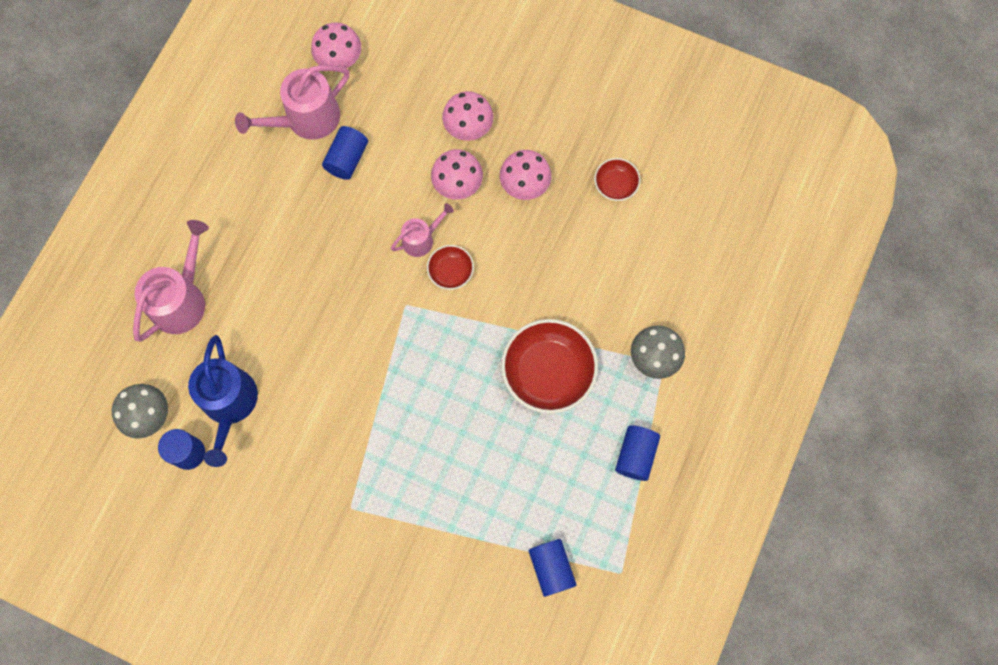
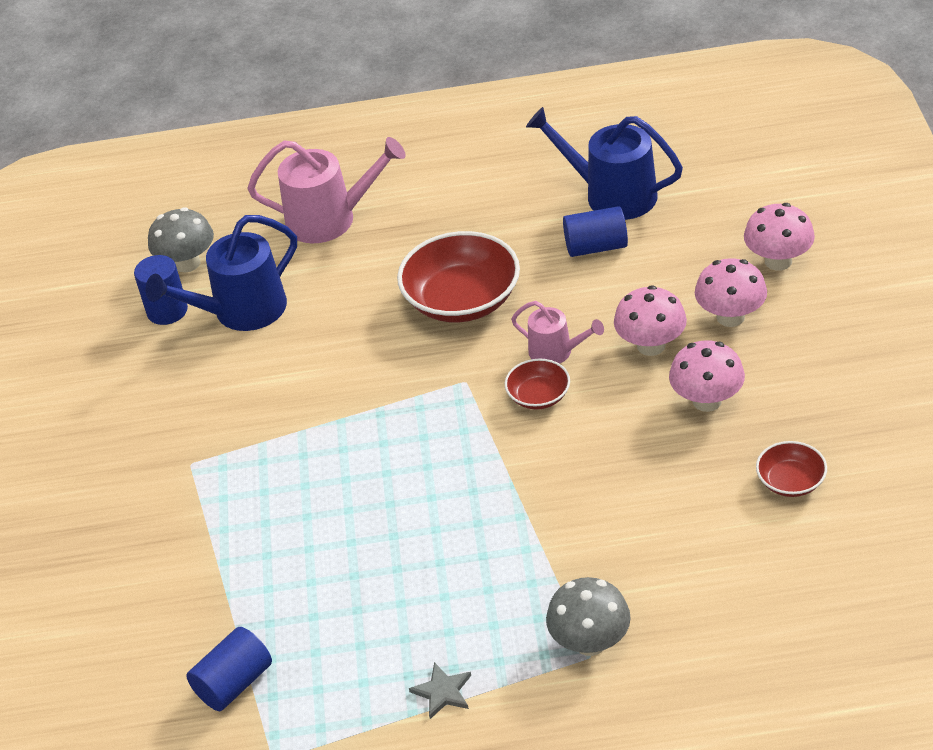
camera: 65 degrees right, 30 degrees down
(306, 119) = (612, 195): pink watering can -> blue watering can
(339, 60) = (706, 181): pink mushroom -> pink mushroom (778, 261)
(548, 372) = (485, 547): red bowl -> red bowl (462, 300)
(635, 455) = (442, 692): blue cylinder -> grey star

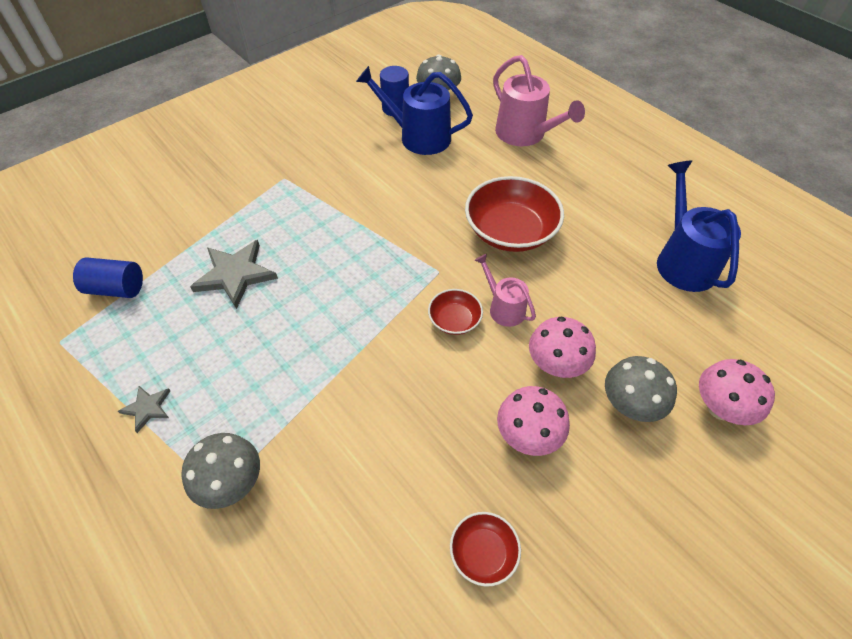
camera: 50 degrees right, 10 degrees up
(313, 560) = (235, 274): none -> grey star
(555, 352) = (504, 308): pink watering can -> pink watering can turned 150 degrees clockwise
(596, 247) = (624, 278): blue cylinder -> none
(730, 317) = (630, 405): pink mushroom -> grey mushroom

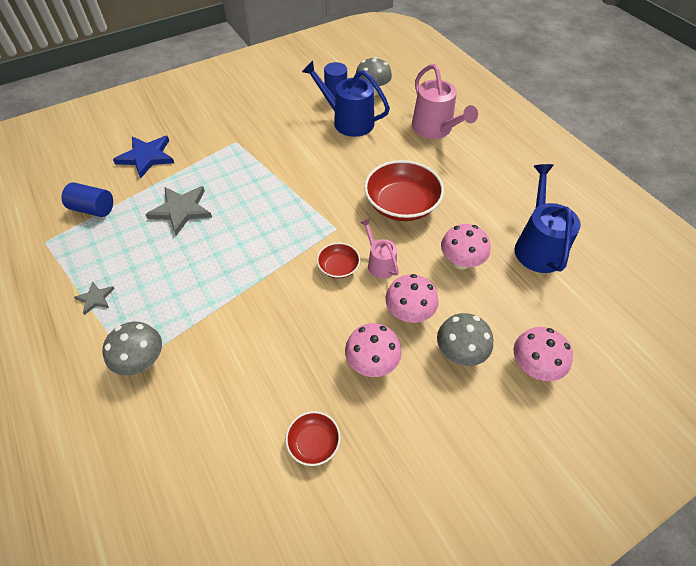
camera: 10 degrees right, 0 degrees up
(172, 211) = (146, 157): none -> blue star
(600, 292) = (461, 261): none -> pink mushroom

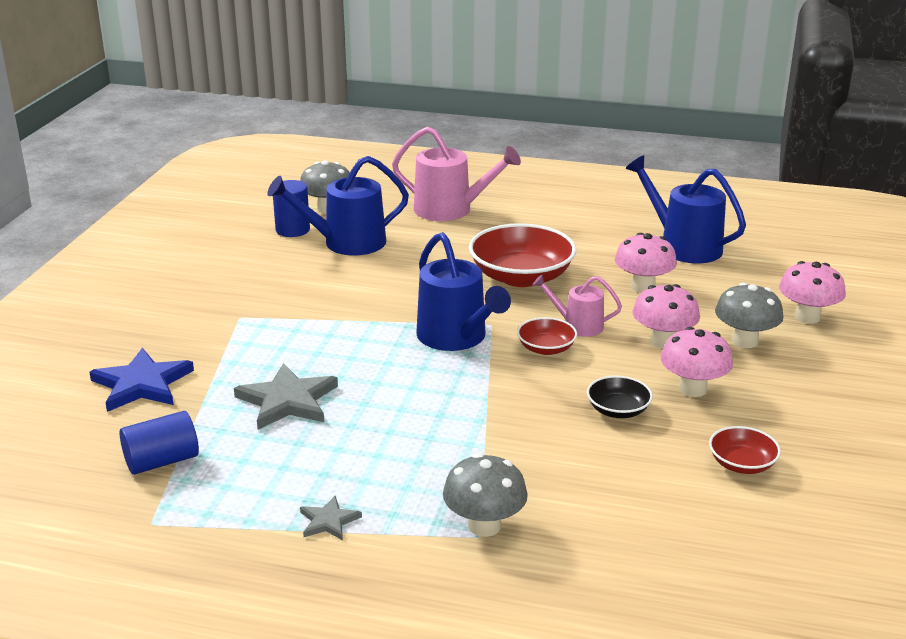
camera: 45 degrees left, 25 degrees down
(306, 225) = (456, 337): none -> blue watering can
(309, 342) = (618, 410): none -> black bowl

